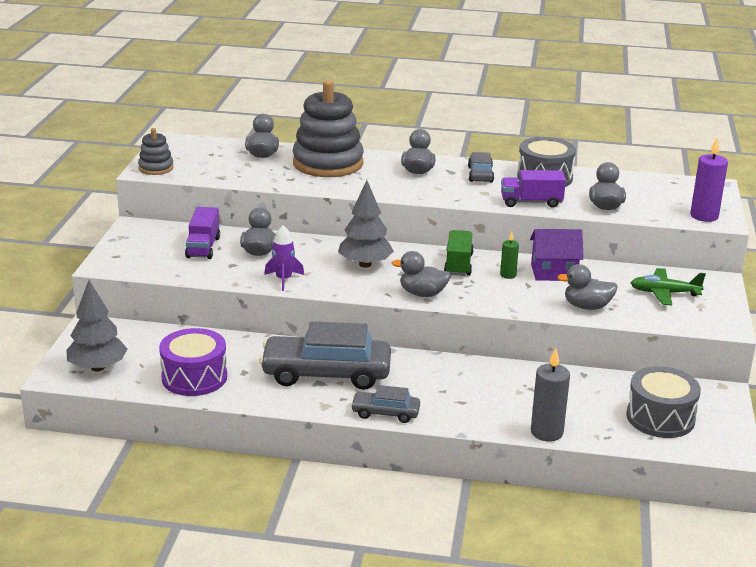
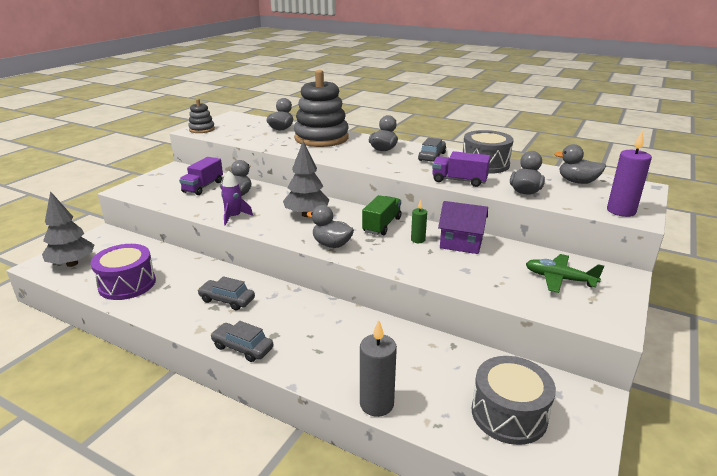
camera: 20 degrees right, 0 degrees up
(326, 373) = (227, 300): grey car -> grey car, size x0.50
(587, 306) = (473, 279): grey duck -> grey duck (577, 182)

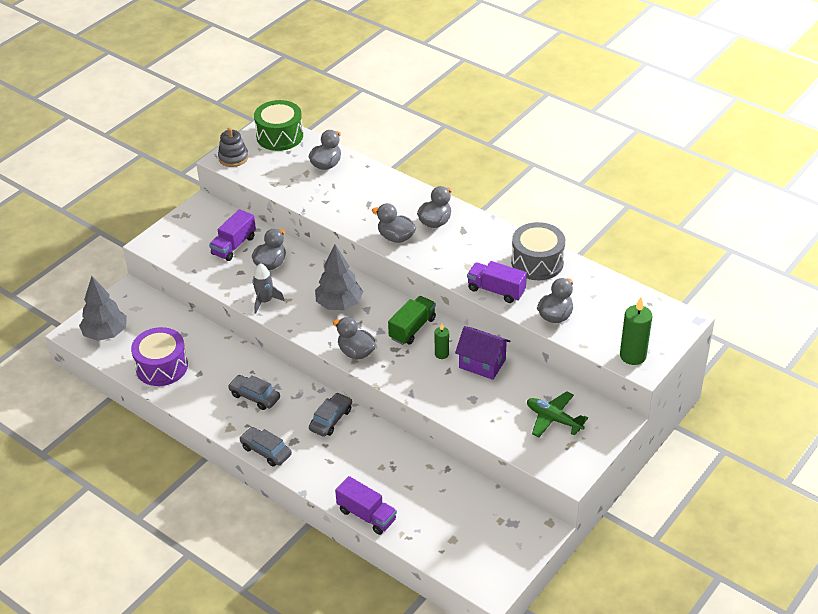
camera: 10 degrees right, 15 degrees up
(234, 217) = (265, 301): purple rocket -> grey rocket
(240, 119) = (280, 136): none -> green drum
(321, 138) = (370, 190): grey stacking toy -> none
(376, 404) = (366, 515): grey candle -> purple truck
(432, 157) = (484, 242): grey car -> grey car (331, 419)
(509, 414) = (467, 535): grey drum -> none
(577, 182) = (619, 304): grey duck -> grey duck (396, 237)
(621, 211) = (633, 356): purple candle -> green candle

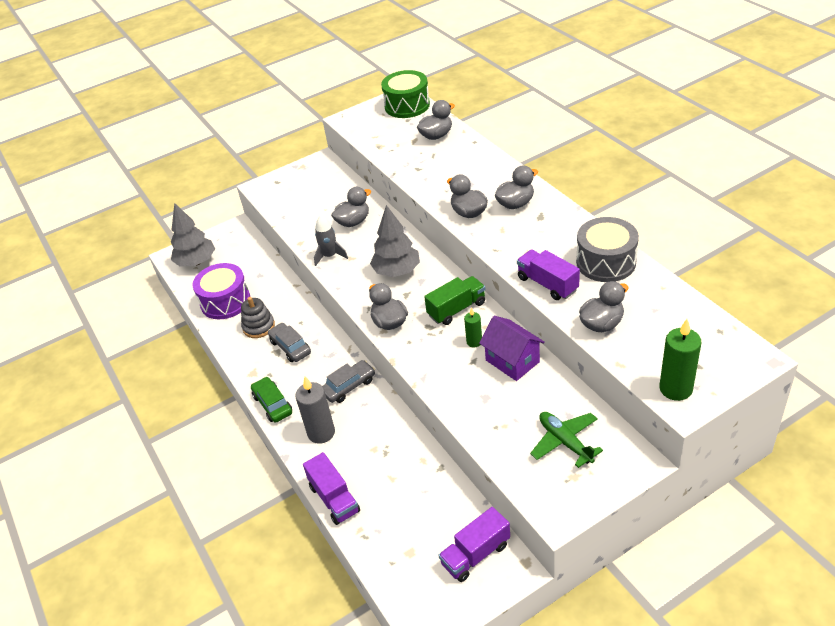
camera: 25 degrees right, 0 degrees up
(233, 158) = (356, 119): grey stacking toy -> grey stacking toy (259, 326)
(233, 245) = (329, 200): purple truck -> purple truck (475, 554)
(266, 451) = (273, 404): grey car -> green car
(326, 465) = (321, 433): none -> grey candle

